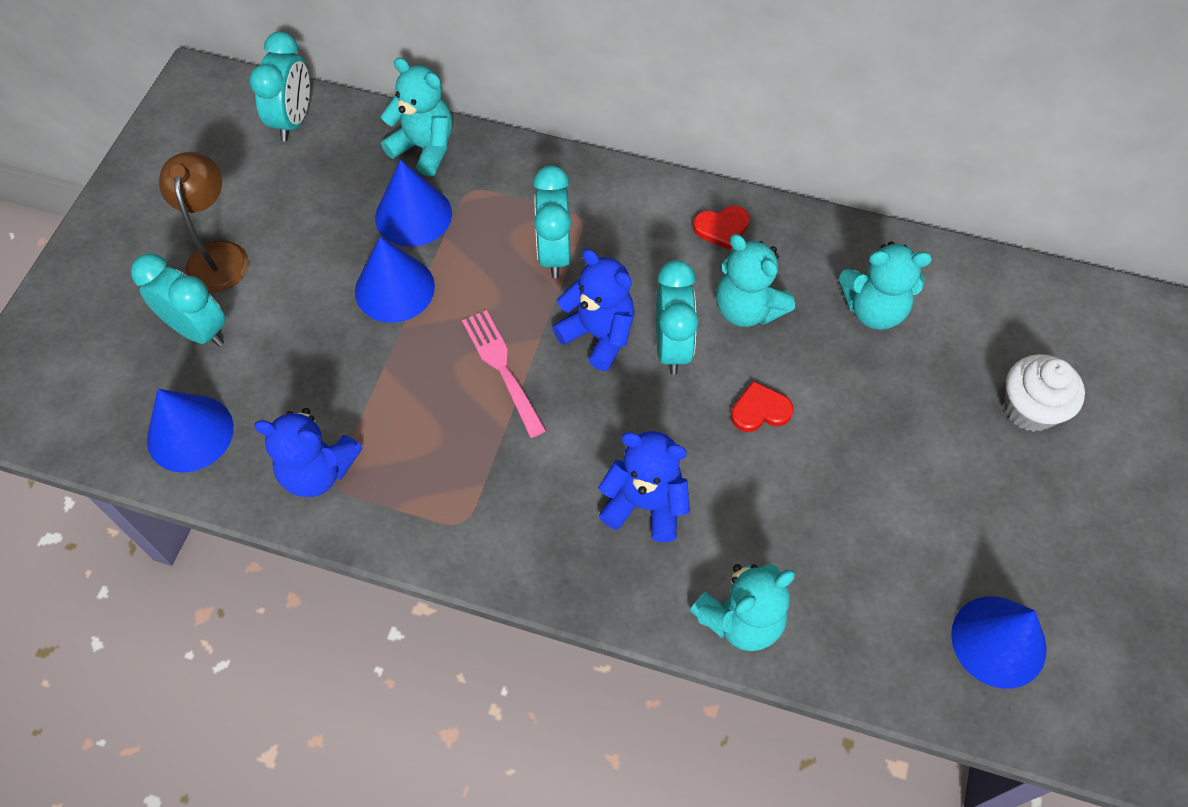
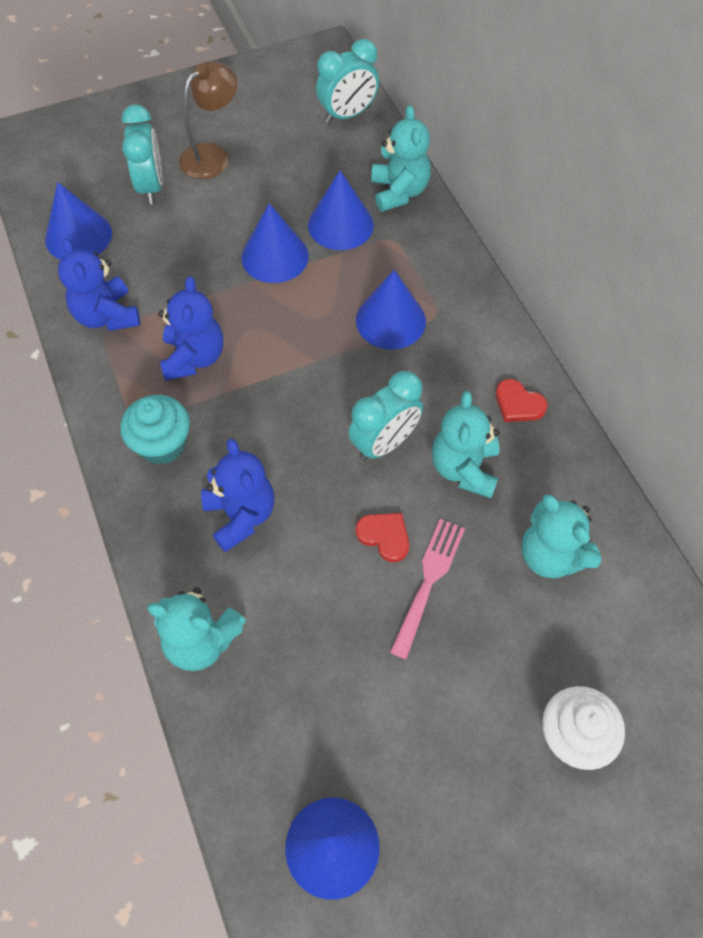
camera: 50 degrees right, 0 degrees up
(502, 368) = (271, 356): pink fork -> pink fork (428, 581)
(512, 519) = (162, 444): none -> turquoise cupcake
(554, 253) = (390, 320): turquoise clock -> blue cone
(598, 335) = (350, 392): blue teddy bear -> blue teddy bear (194, 357)

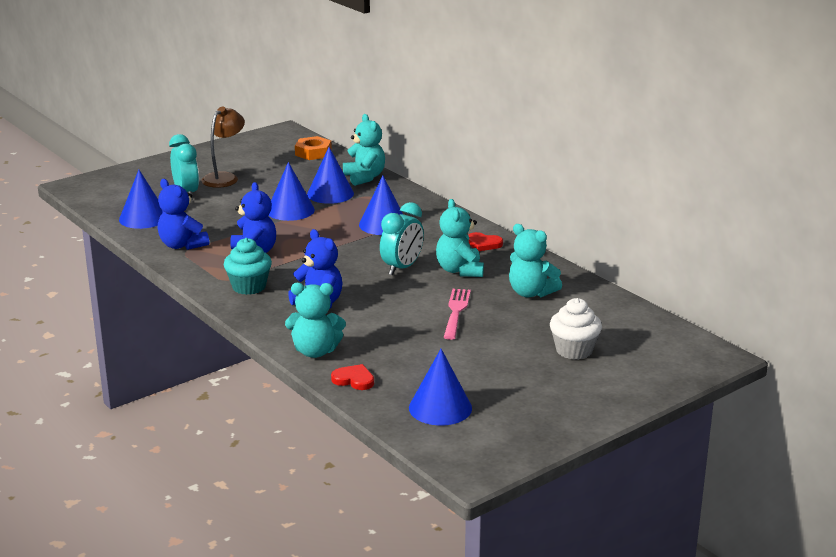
camera: 15 degrees left, 35 degrees down
(347, 115) = (313, 153): turquoise clock -> orange nut
(384, 536) = (419, 300): red heart -> red heart (354, 380)

